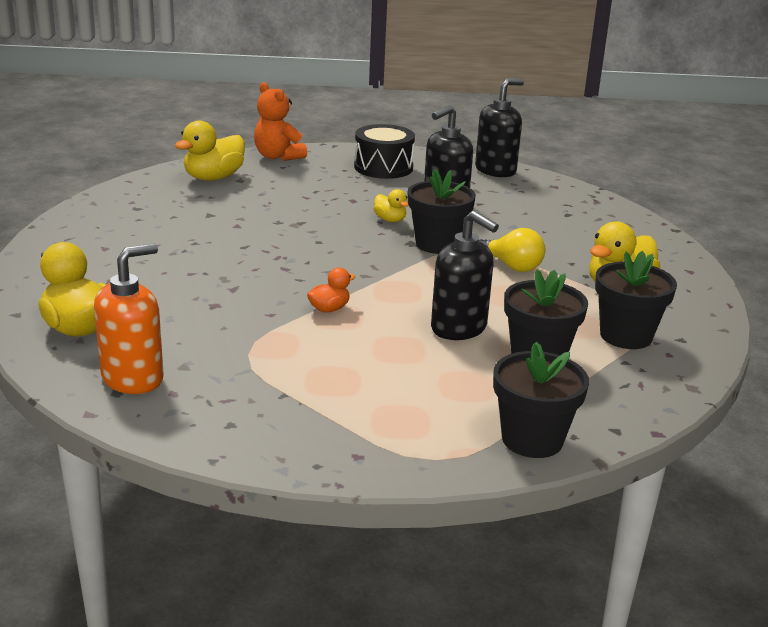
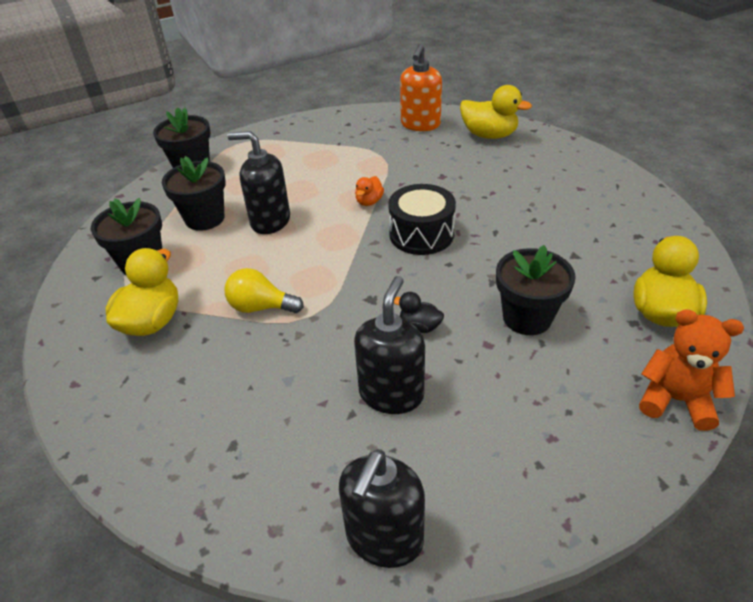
camera: 155 degrees right, 15 degrees up
(383, 167) = (533, 447): black drum -> black drum (421, 234)
(390, 220) = (419, 326): yellow duck -> black duck
(437, 244) = (346, 308): black flower pot -> black flower pot (527, 317)

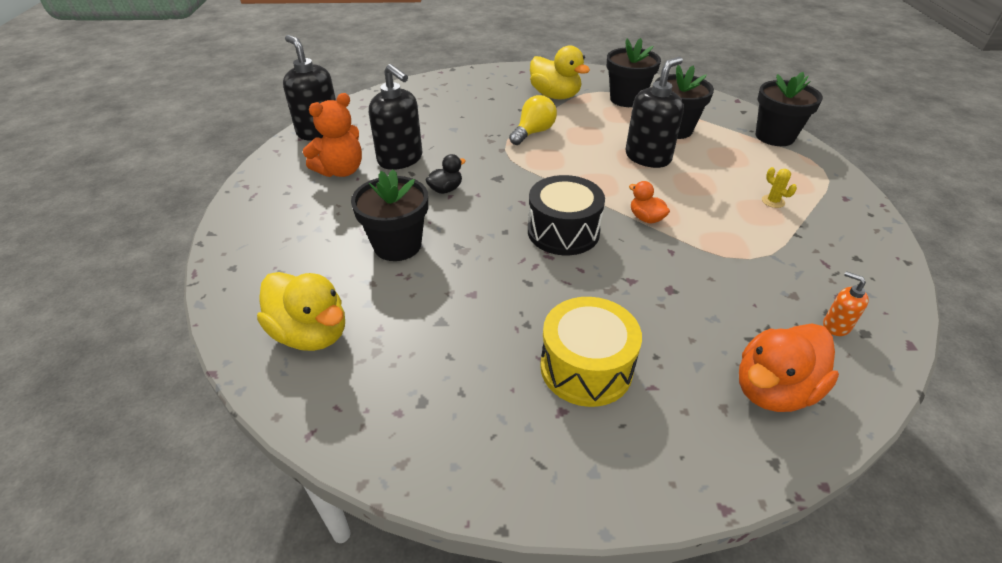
camera: 115 degrees right, 0 degrees up
(302, 156) = (773, 201): none -> yellow cactus
(420, 125) = (836, 326): orange soap dispenser -> orange soap dispenser, size x0.48
(489, 135) = (773, 390): yellow duck -> orange duck
(541, 189) = (586, 367): none -> yellow drum
(675, 400) = (239, 279): orange teddy bear -> orange teddy bear (341, 171)

